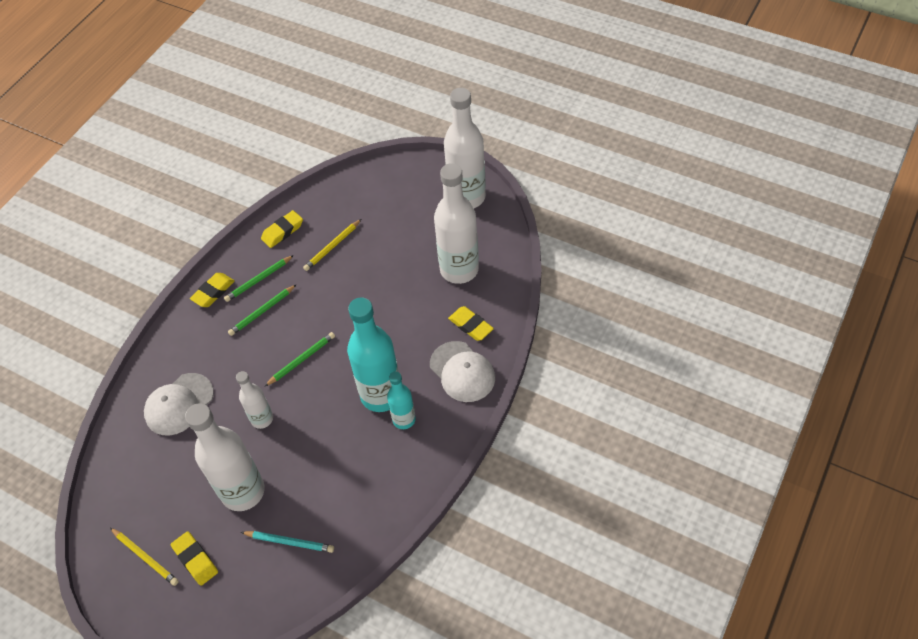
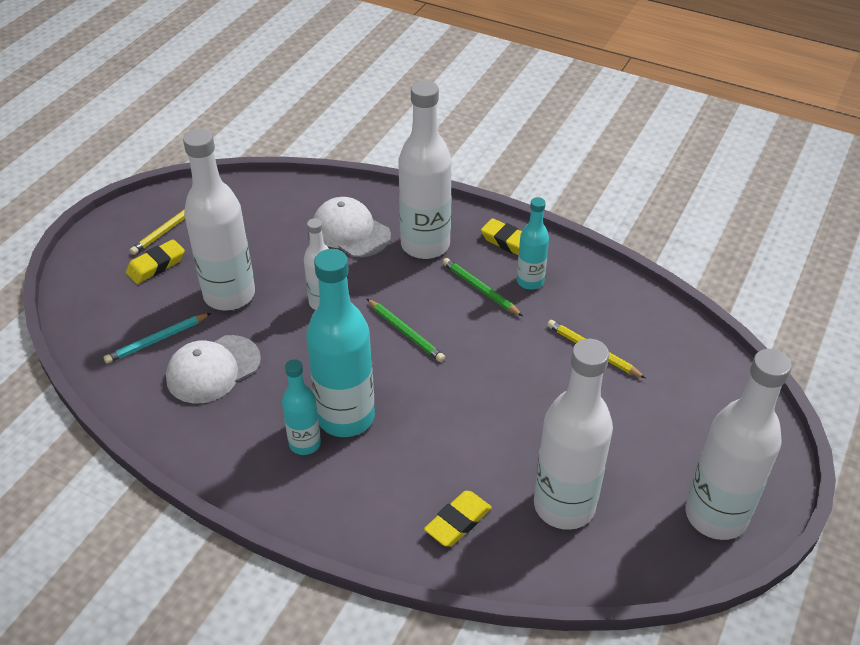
camera: 85 degrees right, 10 degrees down
(206, 349) = (425, 245): none -> white bottle
(258, 280) = (530, 281): green pencil -> turquoise bottle
(282, 231) = (613, 297): yellow eraser -> none
(289, 542) = (157, 340): turquoise pencil -> turquoise pencil turned 45 degrees clockwise
(462, 372) = (376, 511): white cap -> white cap (213, 369)

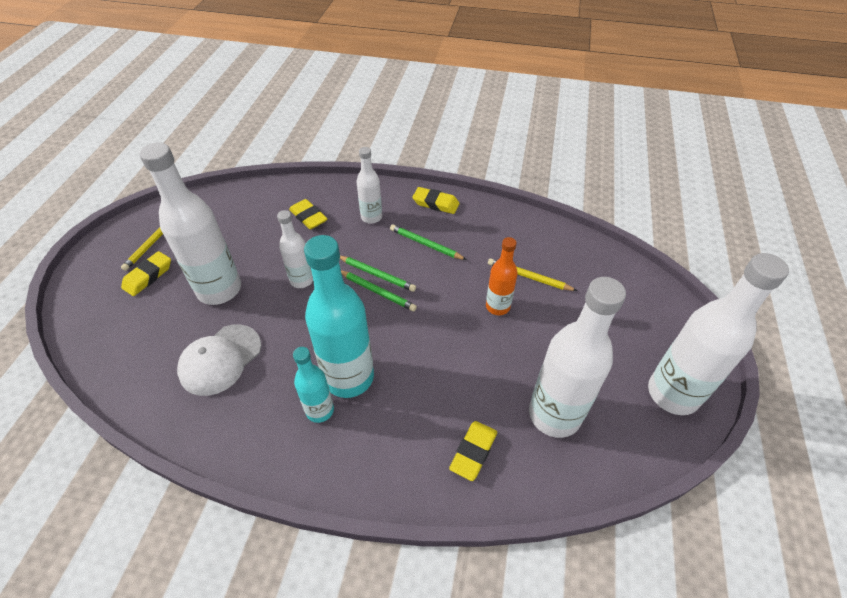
camera: 15 degrees left, 5 degrees up
(157, 340) = (163, 343): turquoise pencil -> none
(350, 231) = (308, 217): white cap -> yellow eraser
(411, 313) = (377, 274): none -> green pencil
(425, 245) = (371, 217): white bottle -> white bottle, size x0.54
(530, 281) = (462, 231): turquoise bottle -> none
(542, 377) = (497, 306): none -> orange bottle

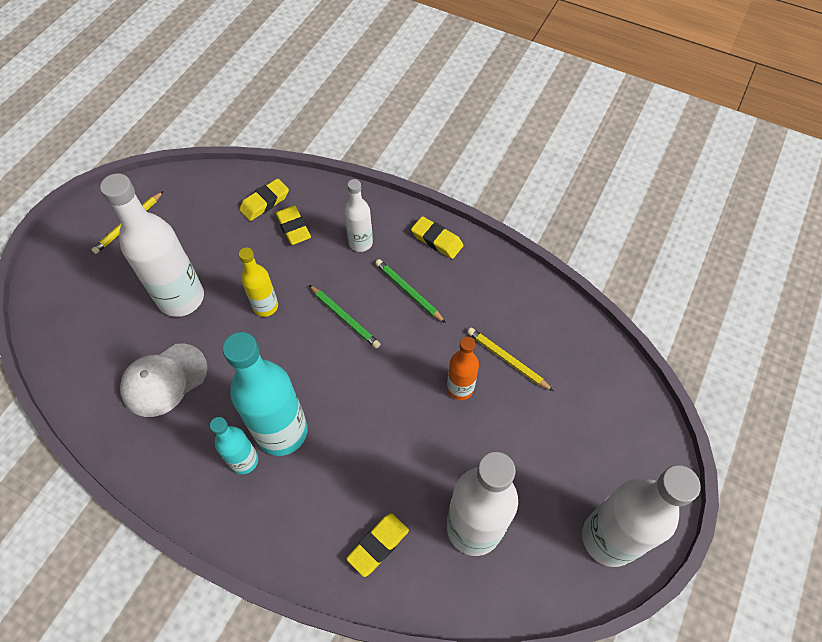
camera: 15 degrees right, 10 degrees up
(148, 276) = (116, 265): yellow eraser -> yellow eraser (265, 202)
(301, 280) = (265, 306): white bottle -> yellow bottle
(377, 292) = (339, 339): green pencil -> none

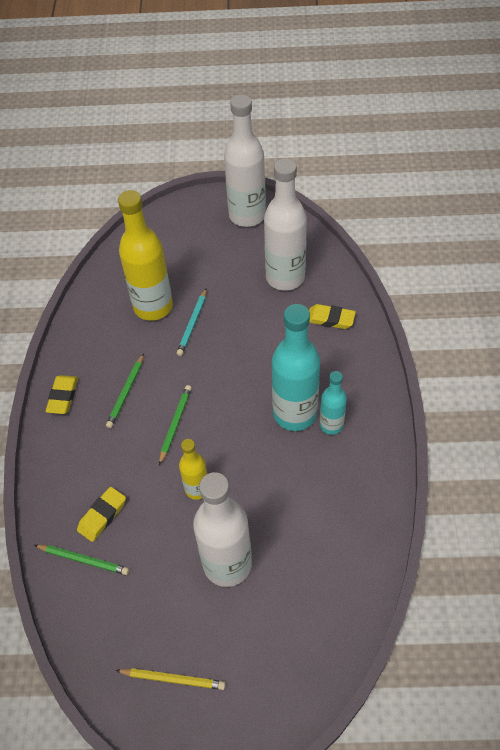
camera: 115 degrees left, 5 degrees down
(164, 380) = (308, 523): white cap -> none
(265, 202) = (83, 560): yellow eraser -> green pencil
(360, 243) = (93, 452): white bottle -> none
(460, 388) = (192, 324): orange bottle -> turquoise pencil
(507, 360) = (153, 306): yellow pencil -> yellow bottle

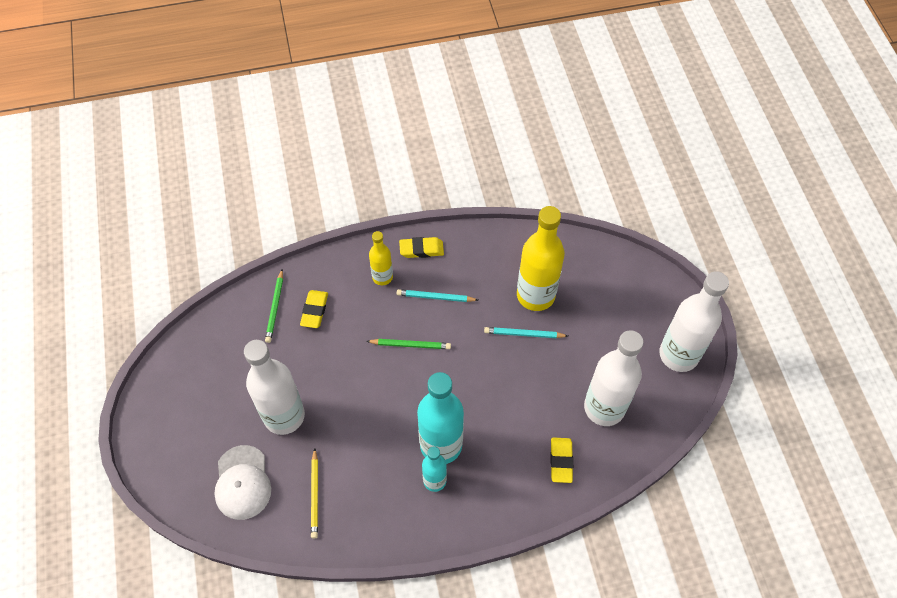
camera: 75 degrees right, 5 degrees up
(102, 516) = (314, 311): yellow eraser -> yellow eraser turned 75 degrees clockwise
(126, 392) = (435, 297): green pencil -> turquoise pencil
(173, 679) = (187, 396): yellow pencil -> yellow pencil (315, 495)
(197, 489) = (350, 377): yellow bottle -> yellow bottle (382, 277)
(299, 619) = (242, 482): none -> white cap

